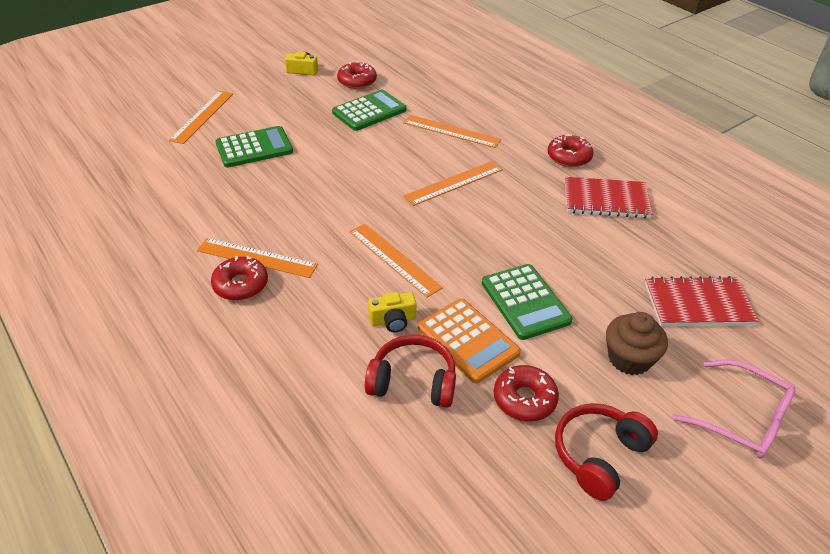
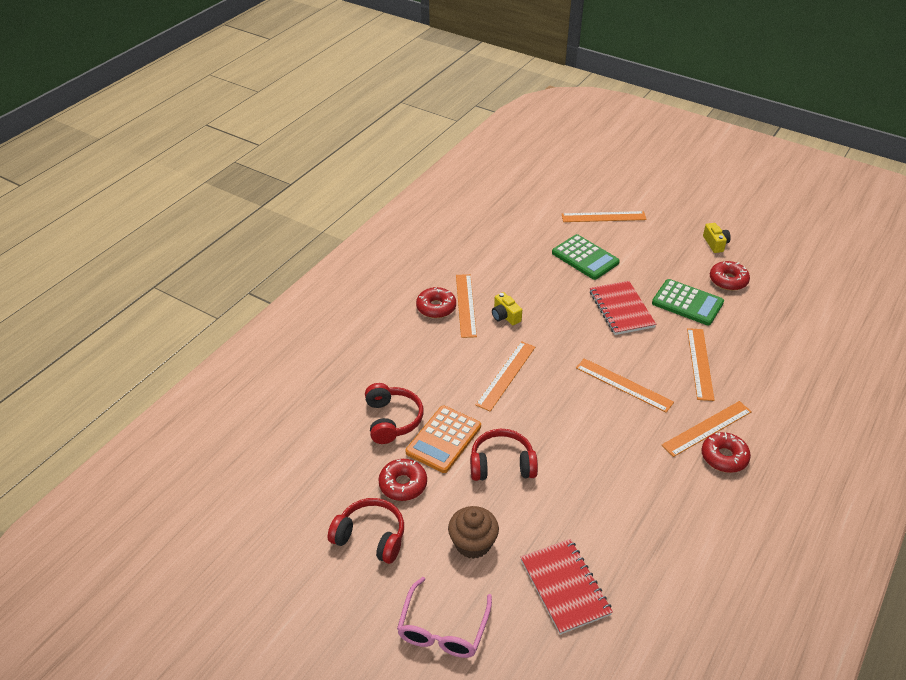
camera: 70 degrees right, 0 degrees up
(393, 320) = (442, 393): yellow camera -> yellow camera (505, 316)
(525, 302) = (502, 464): green calculator -> red headphones
(532, 154) = (707, 428): none -> orange ruler
(606, 200) = (674, 497): red notebook -> red notebook (621, 309)

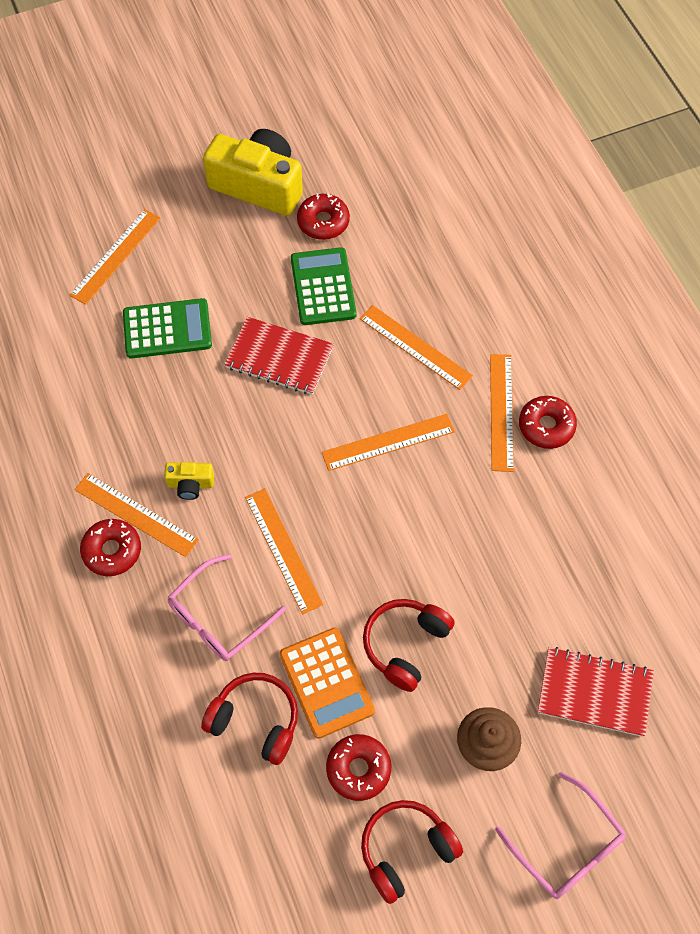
camera: 55 degrees left, 20 degrees up
(438, 370) = (218, 618): none -> pink glasses
(687, 303) = (323, 287): green calculator -> green calculator turned 75 degrees counterclockwise
(715, 243) = (258, 185): yellow camera -> yellow camera, size x2.26

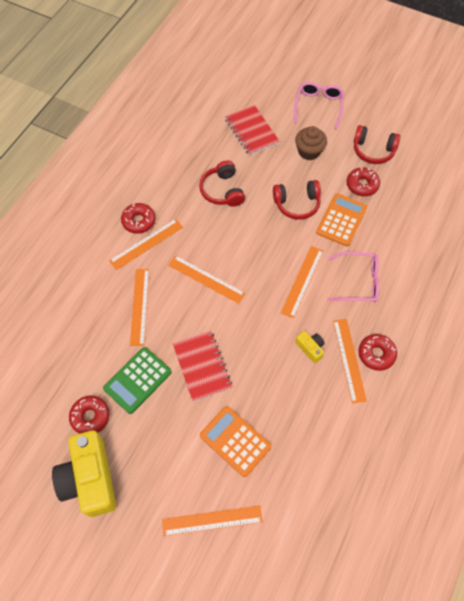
camera: 130 degrees left, 0 degrees up
(167, 329) = (235, 441): green calculator -> orange calculator
(255, 721) = (383, 233): red headphones -> red headphones (222, 190)

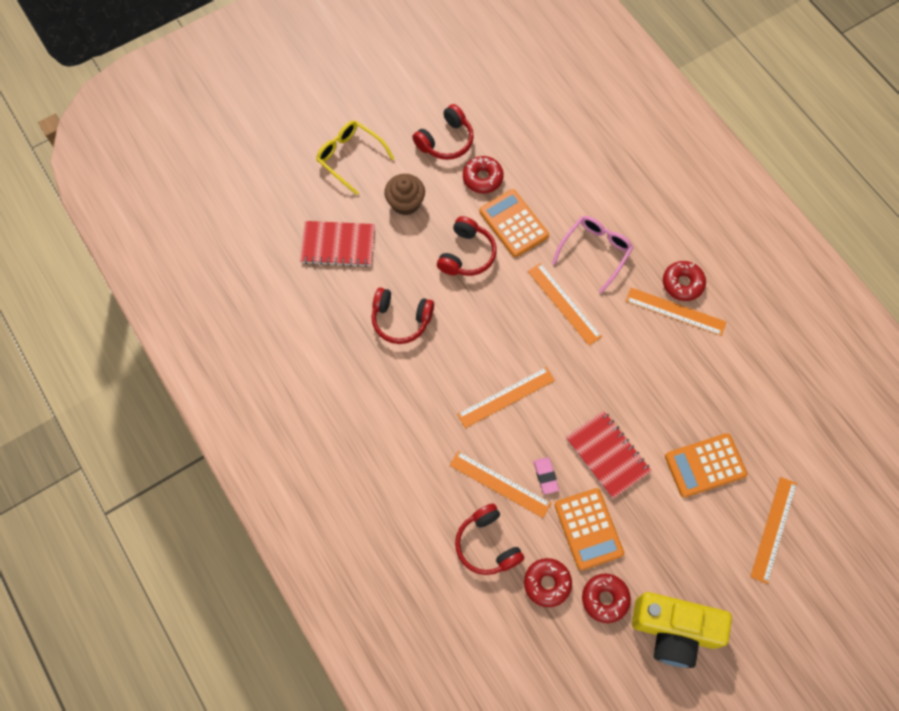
camera: 60 degrees left, 5 degrees up
(91, 320) = (487, 544): none -> red headphones
(137, 380) = (588, 529): green calculator -> orange calculator
(139, 221) = (386, 431): red donut -> red donut (547, 583)
(146, 244) = (422, 437): orange ruler -> none
(162, 332) = (545, 476): none -> pink eraser
(202, 366) = (607, 455): red notebook -> red notebook turned 45 degrees clockwise
(310, 348) = (644, 340): yellow camera -> none
(318, 106) = (350, 157): pink glasses -> yellow glasses

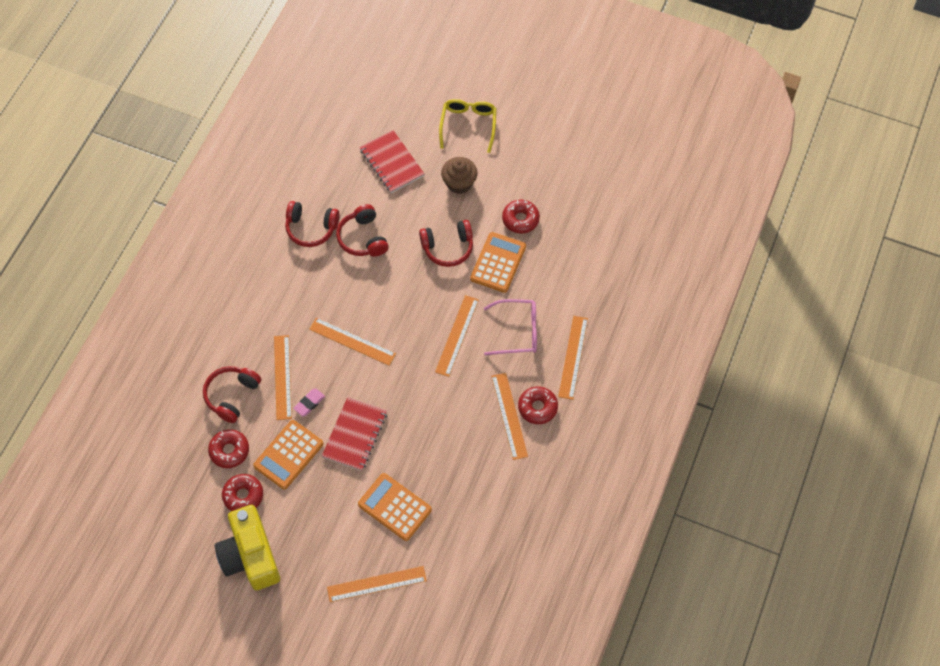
camera: 55 degrees right, 5 degrees down
(445, 141) = (532, 176): red headphones -> red headphones (311, 228)
(652, 224) = (573, 357): none -> orange ruler

